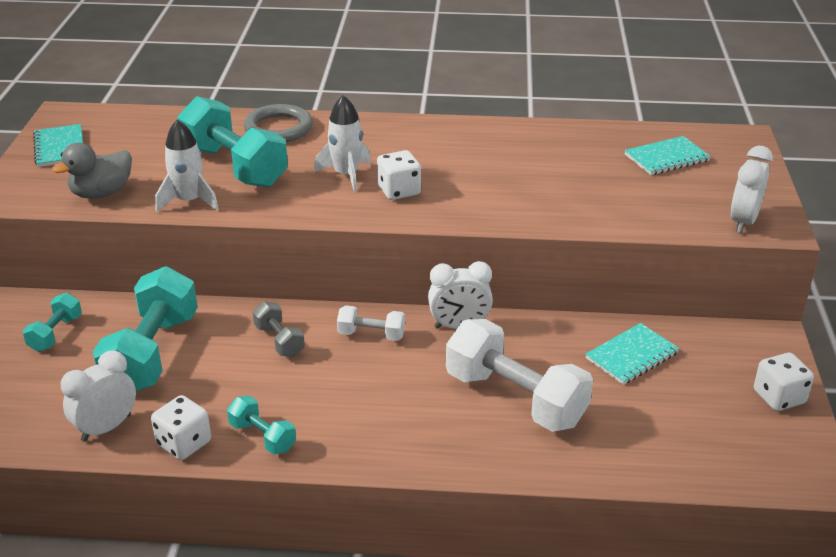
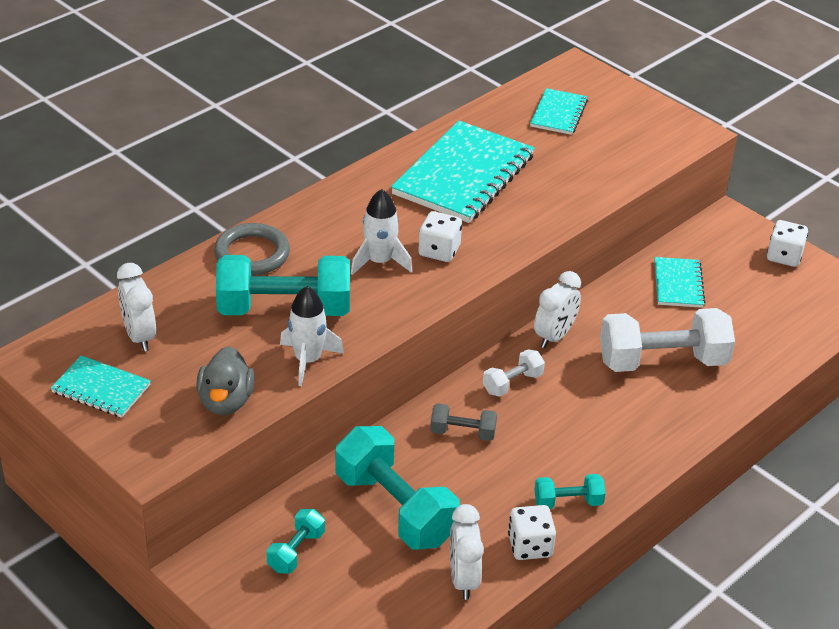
camera: 50 degrees left, 5 degrees up
(56, 333) = (296, 551): turquoise dumbbell -> turquoise dumbbell turned 60 degrees clockwise
(509, 158) = (464, 175): none -> turquoise notebook
(743, 221) = (673, 139): white clock -> white clock (139, 336)

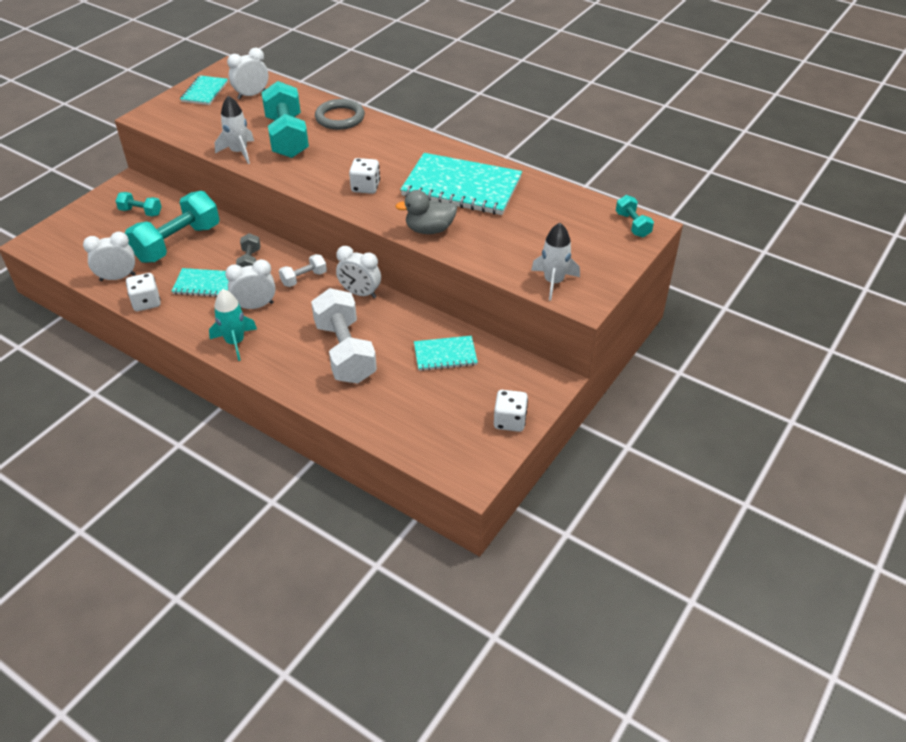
camera: 80 degrees right, 5 degrees up
(226, 401) = (198, 131): grey duck -> grey duck (429, 230)
(379, 262) = (346, 165): white rocket -> white rocket (553, 282)
(512, 383) = (304, 278): white dumbbell -> white dumbbell turned 75 degrees counterclockwise
(558, 114) = (570, 223): turquoise notebook -> turquoise notebook (204, 284)
(561, 433) = (255, 306): none -> white clock
(568, 502) = (188, 315): turquoise dumbbell -> turquoise dumbbell (632, 225)
(630, 457) = (235, 342): none -> turquoise rocket

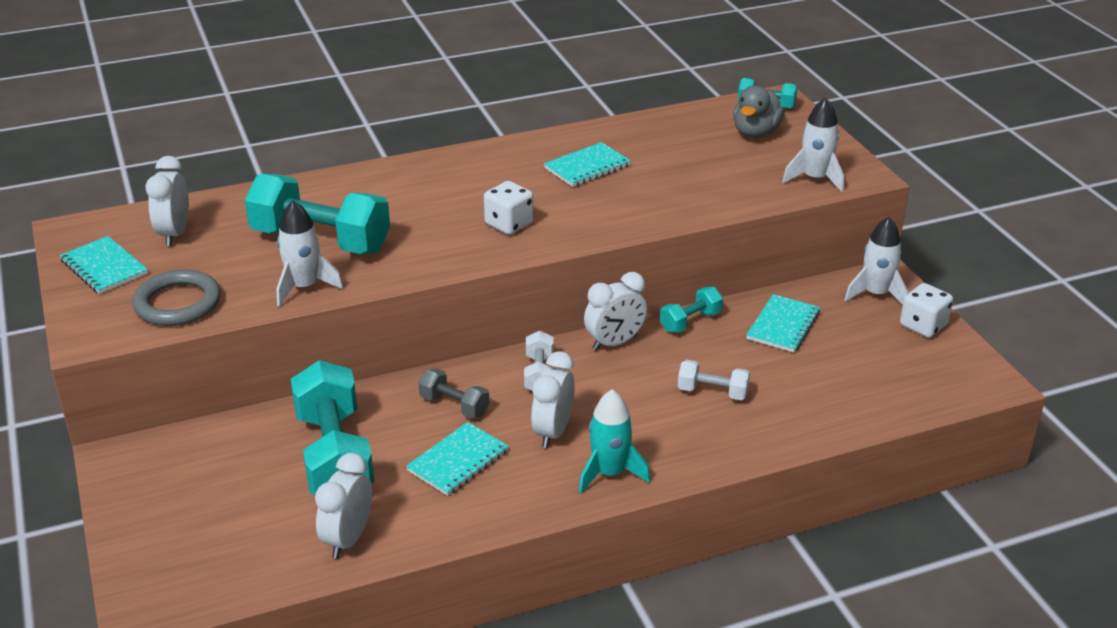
camera: 55 degrees left, 10 degrees down
(141, 212) = (212, 467): turquoise dumbbell -> turquoise dumbbell (690, 321)
(146, 302) = (439, 527): white dice -> none
(340, 118) = (332, 190): grey ring -> grey ring (178, 303)
(345, 352) = (712, 392): white dumbbell -> white dumbbell, size x0.49
(429, 230) = (644, 213): grey duck -> grey duck (755, 133)
(461, 187) = (587, 167): turquoise notebook -> turquoise notebook, size x0.51
(526, 384) = (876, 294): none -> white rocket

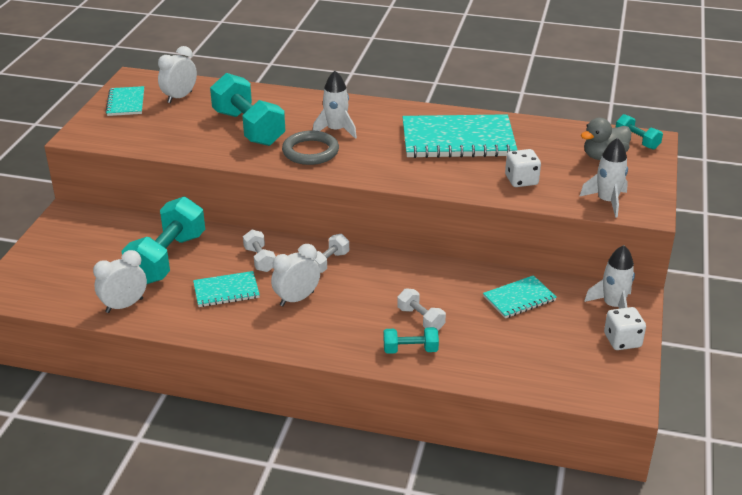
camera: 35 degrees right, 0 degrees up
(178, 303) = (137, 135): grey ring -> grey ring (310, 151)
(304, 287) = (209, 150): white rocket -> white rocket (336, 130)
(454, 405) = (260, 259): grey dumbbell -> white dumbbell
(509, 224) = (365, 157): white dice -> white dice (521, 180)
(587, 167) = (458, 140): turquoise notebook -> turquoise notebook, size x1.95
(609, 473) = (301, 337): turquoise rocket -> none
(614, 343) = (395, 263): white clock -> none
(690, 321) = (459, 270): turquoise dumbbell -> turquoise dumbbell (410, 350)

